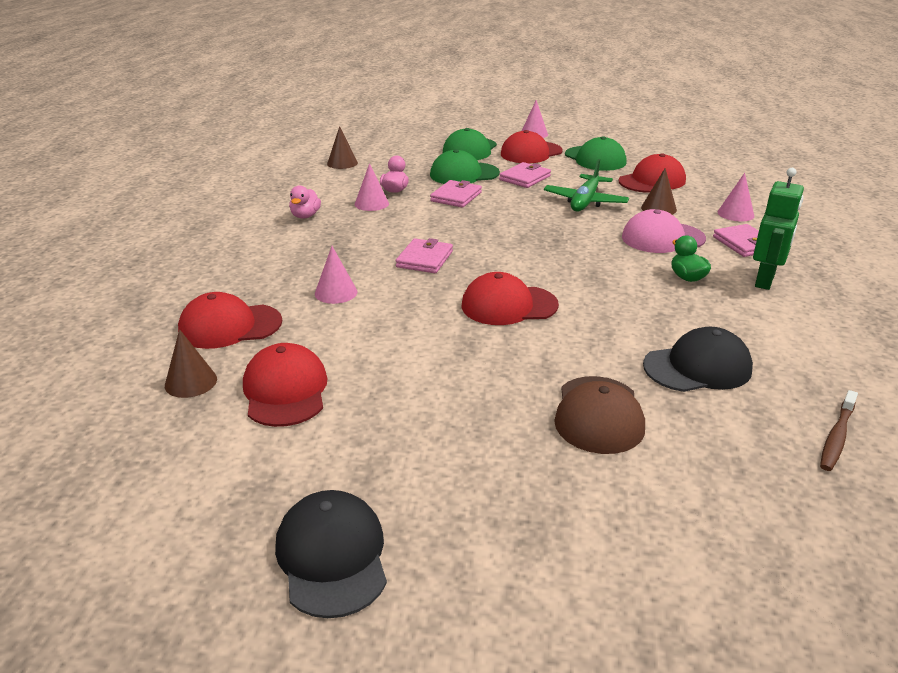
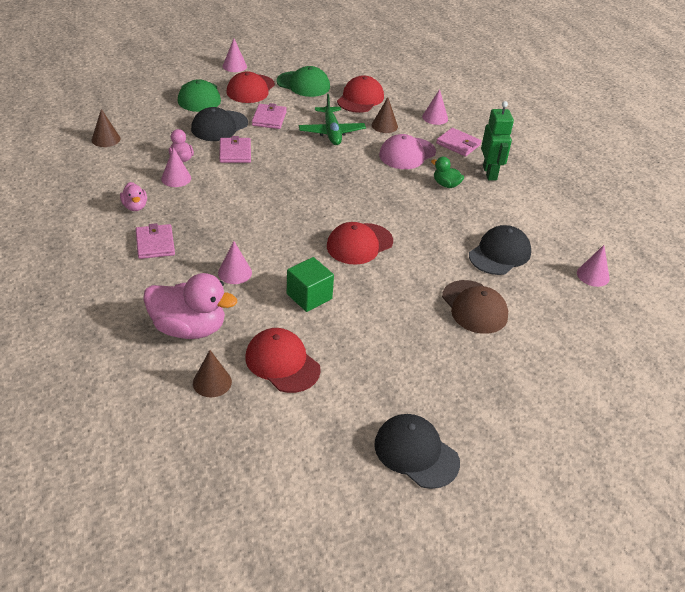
camera: 35 degrees left, 10 degrees up
(230, 326) = (189, 328): red cap -> pink duck
(391, 337) = (309, 296): none -> green cube
(424, 259) = (268, 221): pink wallet -> pink wallet (155, 244)
(464, 174) = (219, 126): green cap -> black cap
(837, 437) = (593, 275): brown toothbrush -> pink cone

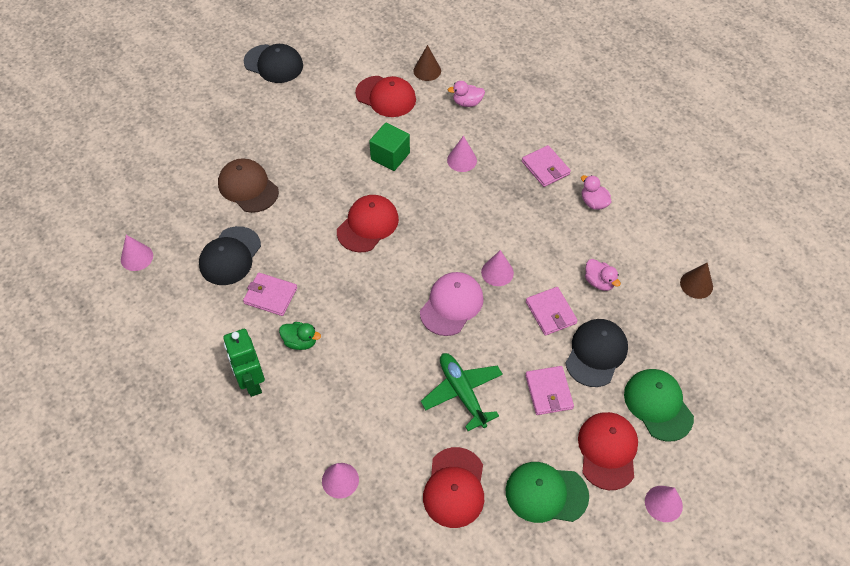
camera: 165 degrees right, 15 degrees up
(176, 178) = (584, 251): pink cone -> pink cone (497, 272)
(189, 328) = (467, 103): pink duck -> pink duck, size x0.50
(384, 126) = (402, 433): brown cone -> none
(407, 154) = (358, 383): pink cap -> pink cap (451, 305)
(458, 144) = (298, 428): pink wallet -> pink wallet (270, 296)

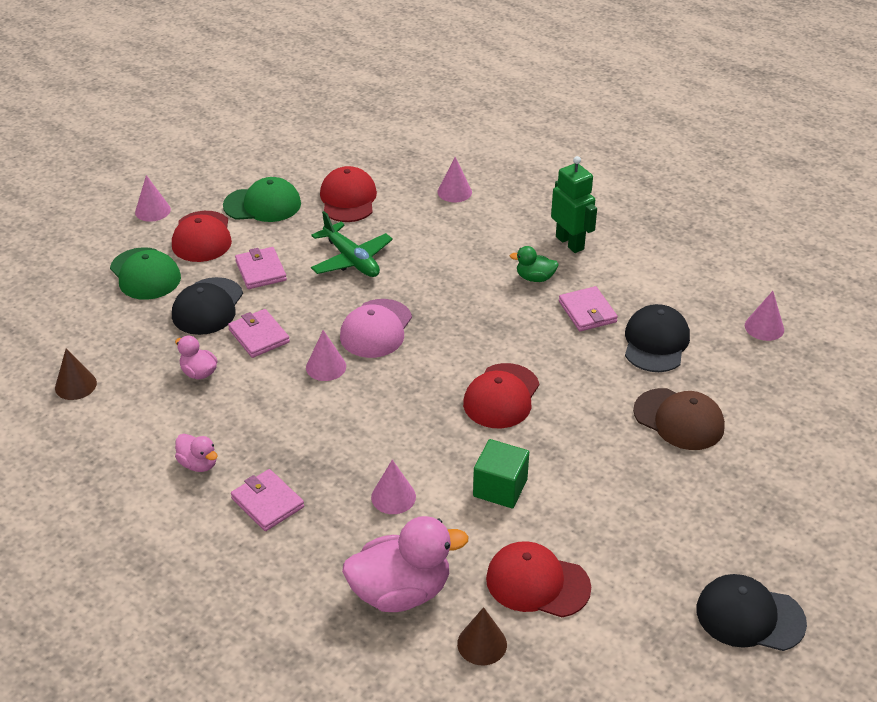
camera: 170 degrees right, 15 degrees down
(270, 296) = (587, 312): pink wallet -> pink wallet turned 60 degrees clockwise
(467, 103) = (401, 592): pink duck -> pink duck, size x2.01

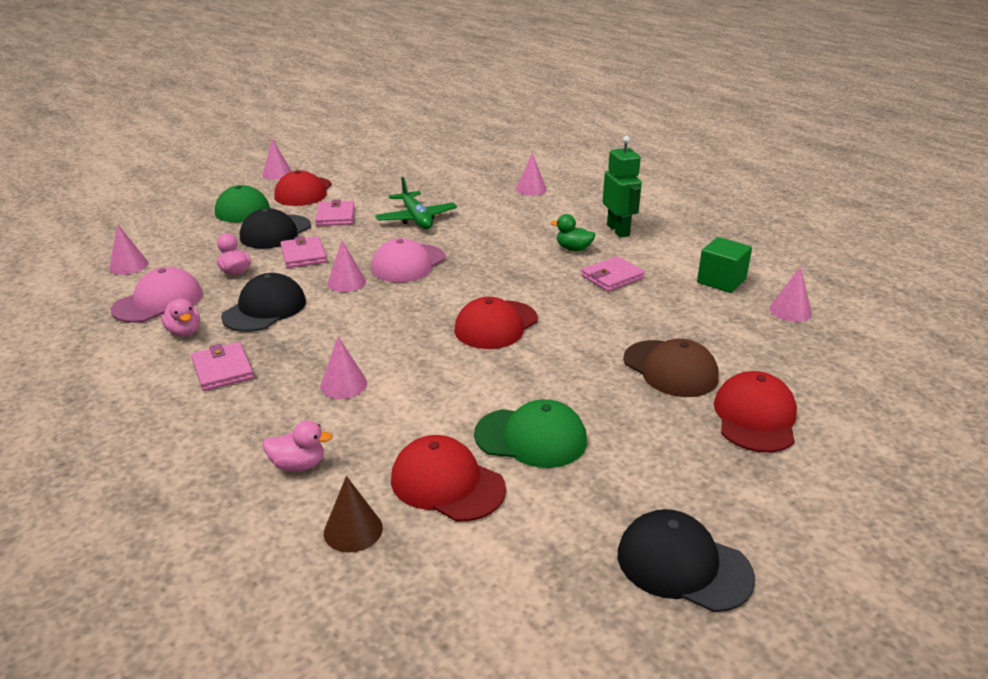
camera: 15 degrees right, 10 degrees down
(75, 385) = (128, 266): brown cone -> pink cone
(144, 430) = (158, 302): none -> pink cap
(262, 205) = (366, 179): green cap -> green cap (531, 438)
(348, 199) = (438, 184): red cap -> red cap (755, 417)
(401, 592) = (298, 465): pink duck -> pink duck, size x0.50
(500, 488) = (454, 395): green cube -> green cube (721, 281)
(587, 312) = (612, 277): pink wallet -> pink wallet turned 60 degrees clockwise
(656, 342) = (671, 307): black cap -> black cap (264, 309)

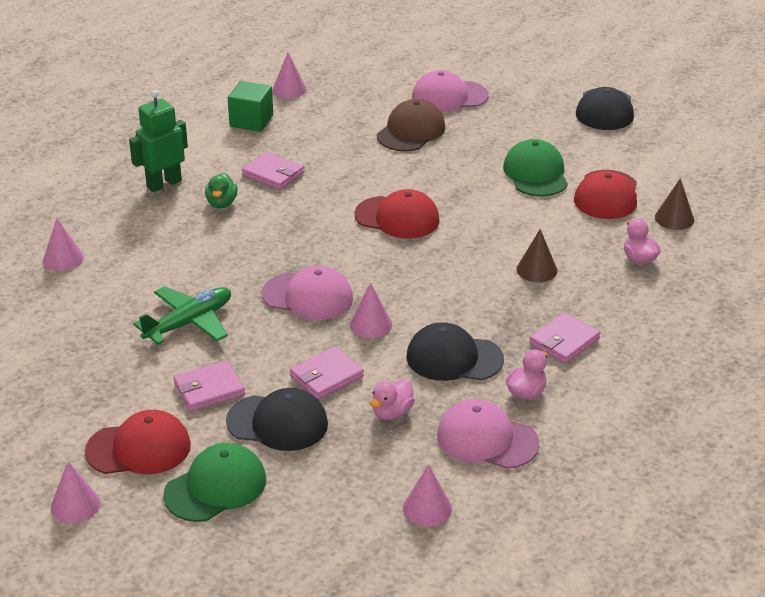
camera: 110 degrees left, 5 degrees up
(343, 384) = (536, 270): pink cone -> brown cone
(755, 417) = (449, 96): red cap -> pink cap

